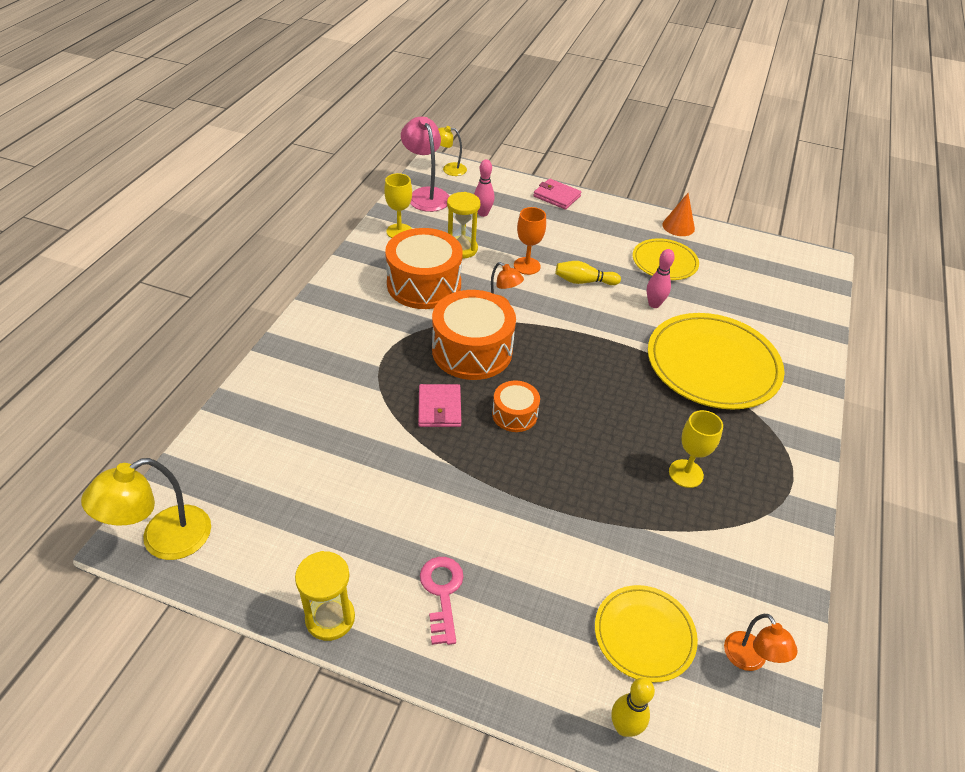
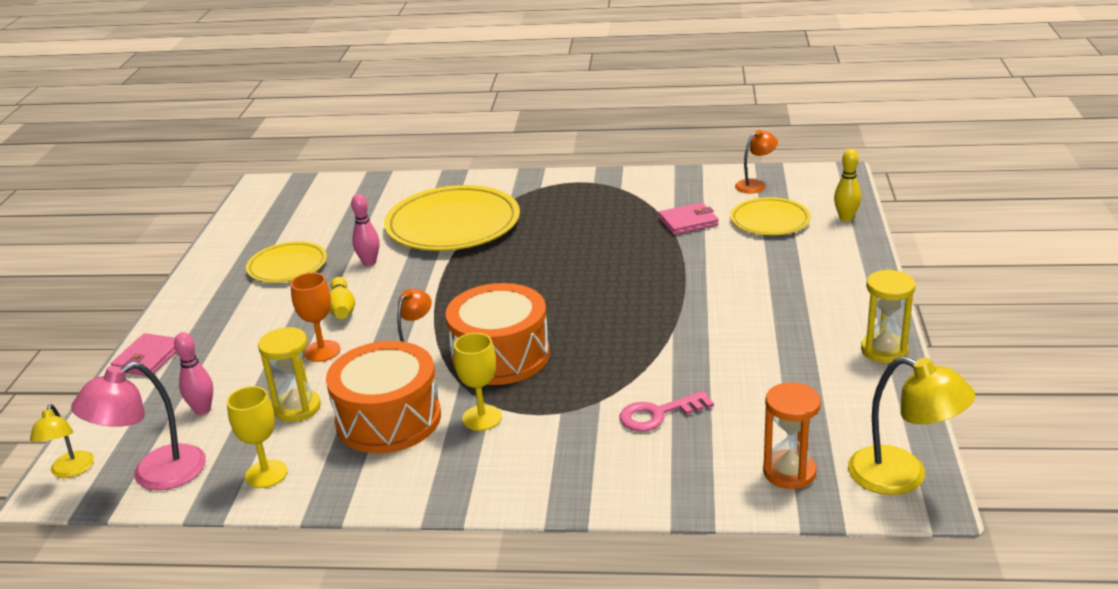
camera: 100 degrees left, 15 degrees down
(222, 470) = (789, 472): none -> orange hourglass
(439, 408) = (602, 355): pink wallet -> pink wallet (688, 222)
(442, 593) = (812, 304): pink key -> pink key (658, 414)
(514, 414) = (583, 311): orange drum -> none
(678, 226) = (210, 266): orange cone -> none
(686, 473) = (601, 222): yellow goblet -> yellow goblet (482, 418)

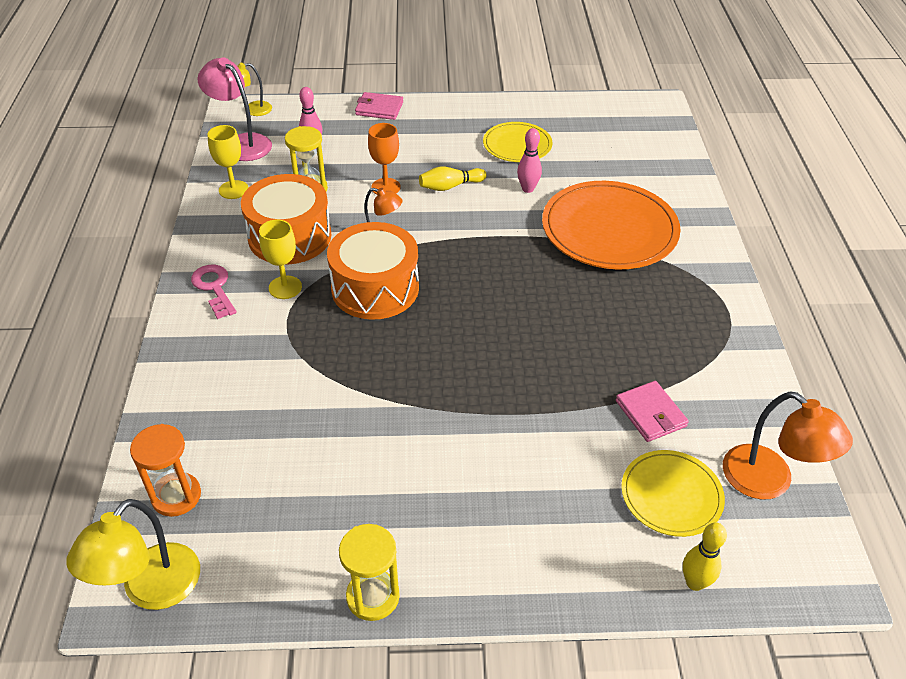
camera: 80 degrees right, 15 degrees up
(453, 224) = (609, 229): yellow plate -> orange plate
(658, 414) = (276, 399): pink key -> pink key (214, 288)
(755, 185) = (769, 482): orange lamp -> orange lamp, size x1.67

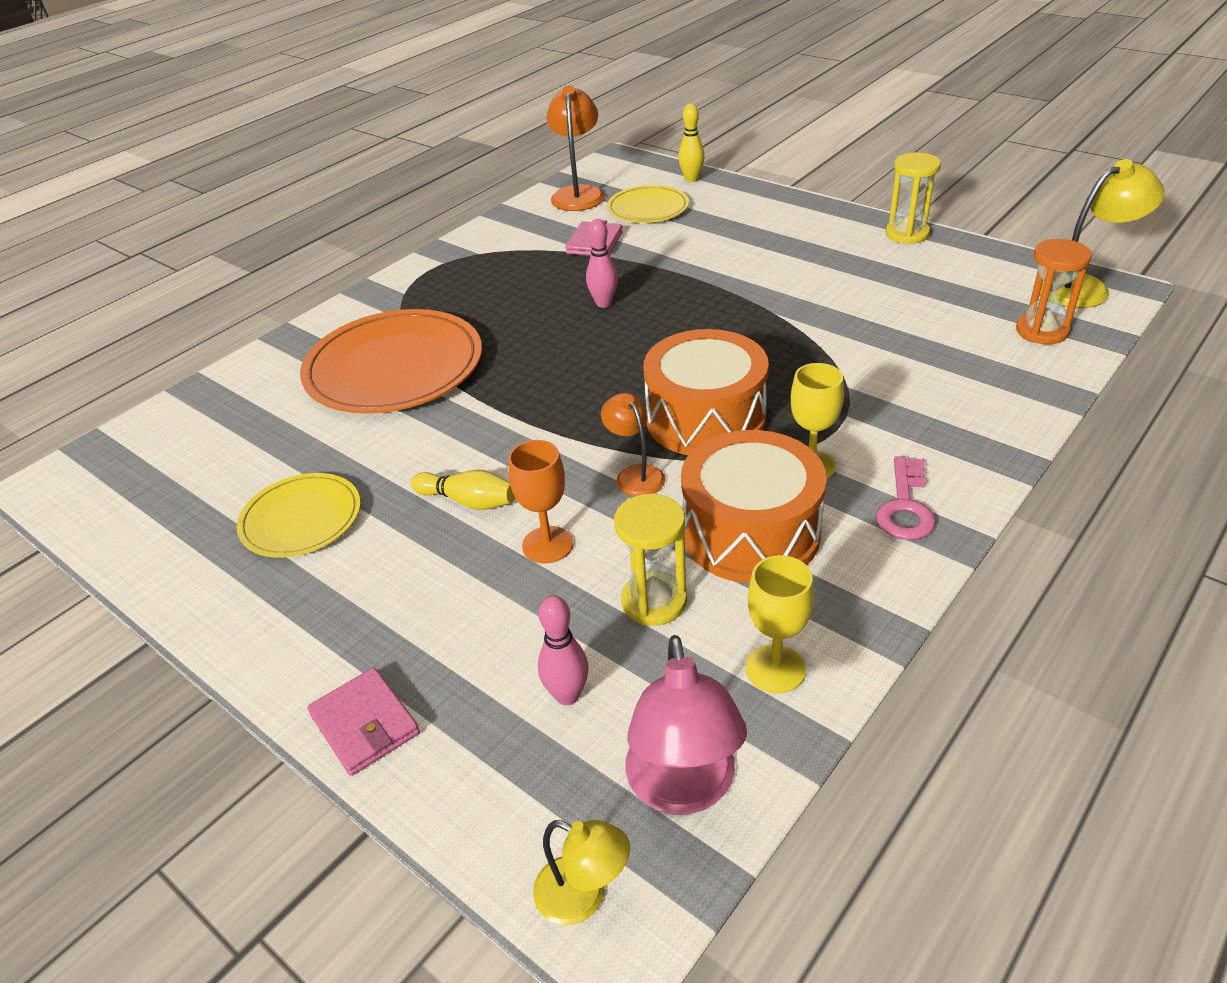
camera: 135 degrees left, 5 degrees down
(528, 189) = (391, 450): pink bowling pin -> pink bowling pin (603, 303)

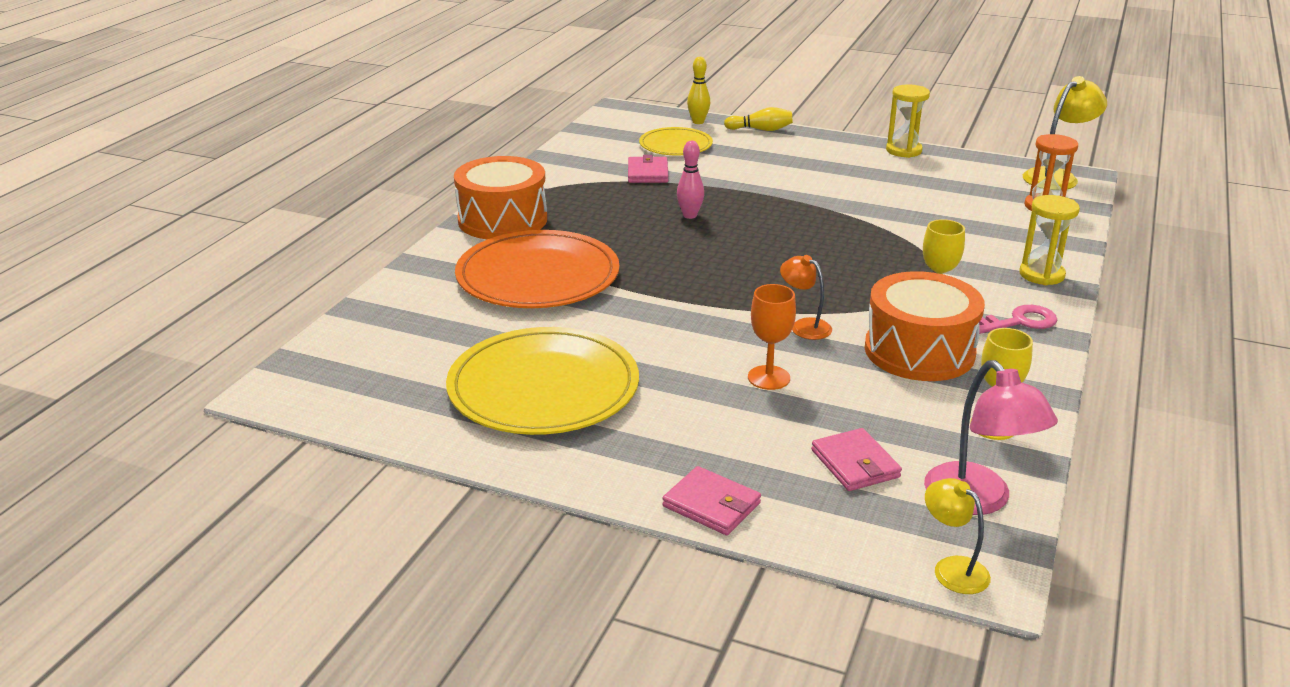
camera: 20 degrees left, 10 degrees down
(301, 519) = (543, 387): yellow plate -> yellow plate, size x1.77
(469, 501) = (681, 358): yellow bowling pin -> yellow bowling pin (761, 130)
(567, 695) = (855, 463): pink bowling pin -> pink wallet
(578, 194) = (604, 138): orange lamp -> none
(583, 896) = (952, 568): yellow lamp -> yellow lamp turned 135 degrees counterclockwise
(654, 601) = (877, 400): yellow hourglass -> yellow hourglass (1041, 275)
(705, 419) = (833, 285): orange drum -> orange drum (502, 220)
(905, 506) = (1018, 322): pink key -> pink key turned 105 degrees counterclockwise

